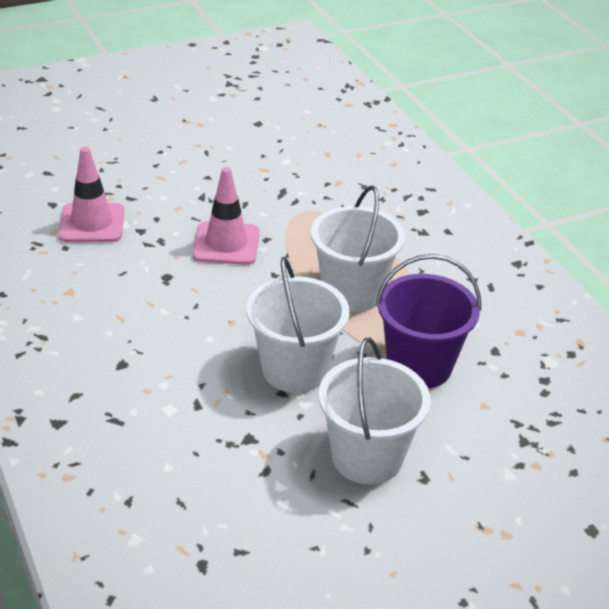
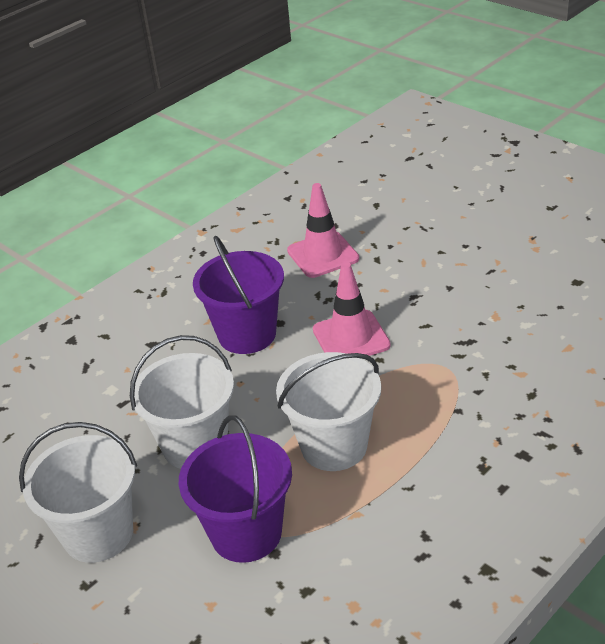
camera: 75 degrees right, 0 degrees up
(166, 299) = (247, 334): none -> purple bucket

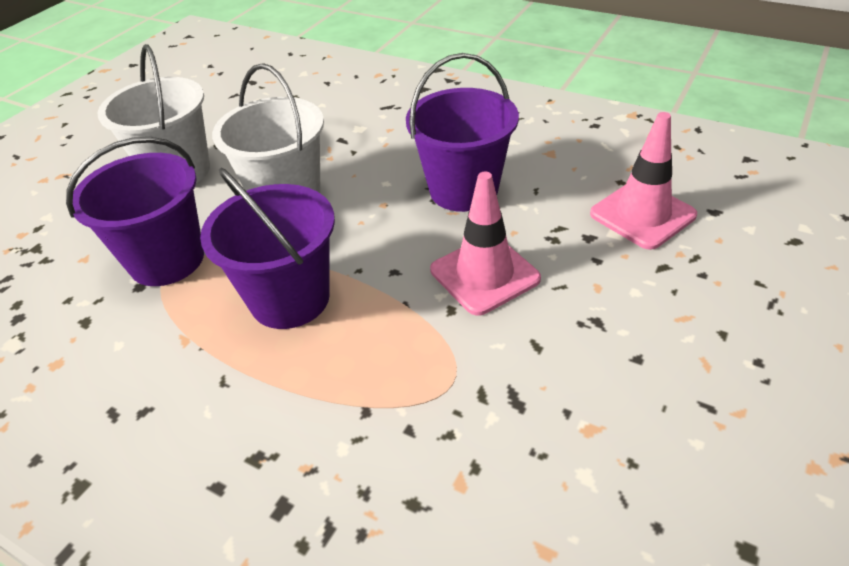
camera: 75 degrees right, 5 degrees up
(334, 446) = (290, 299): white bucket -> purple bucket

